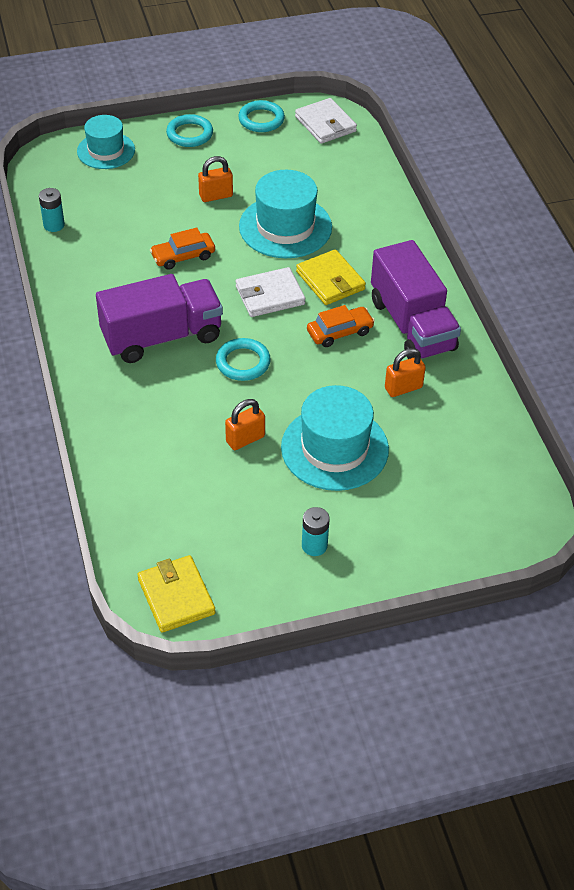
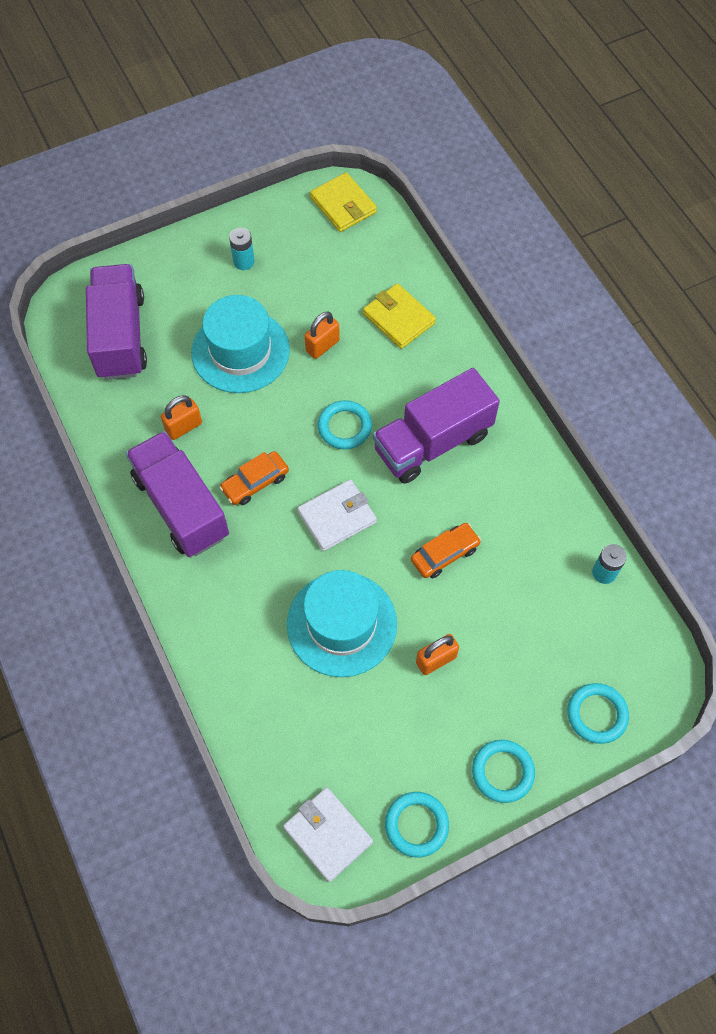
camera: 170 degrees right, 15 degrees up
(106, 151) = (596, 714): turquoise hat -> turquoise ring
(330, 280) = (276, 551): yellow wallet -> yellow wallet (399, 318)
(465, 485) = (121, 336): none -> purple truck

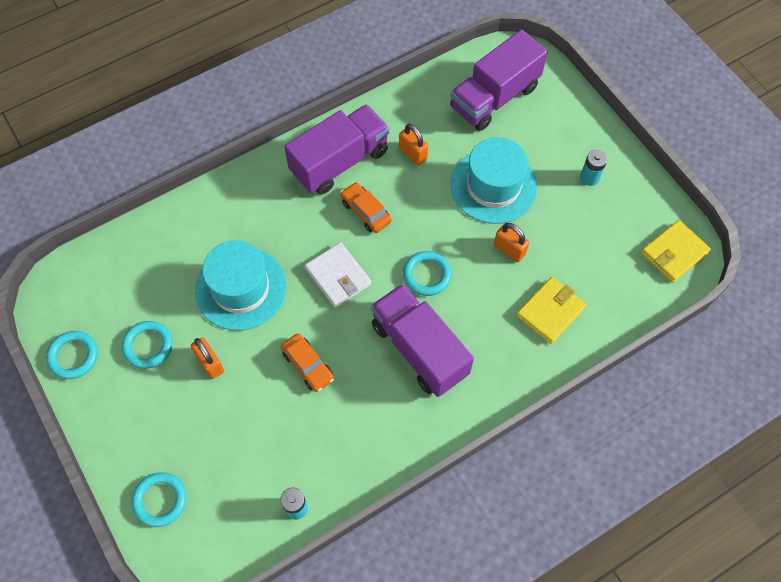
camera: 85 degrees right, 0 degrees up
(121, 336) = (494, 97): purple truck -> purple truck turned 150 degrees clockwise
(328, 834) = (70, 293): white wallet -> none
(502, 772) = (112, 421): turquoise ring -> turquoise ring (148, 346)

